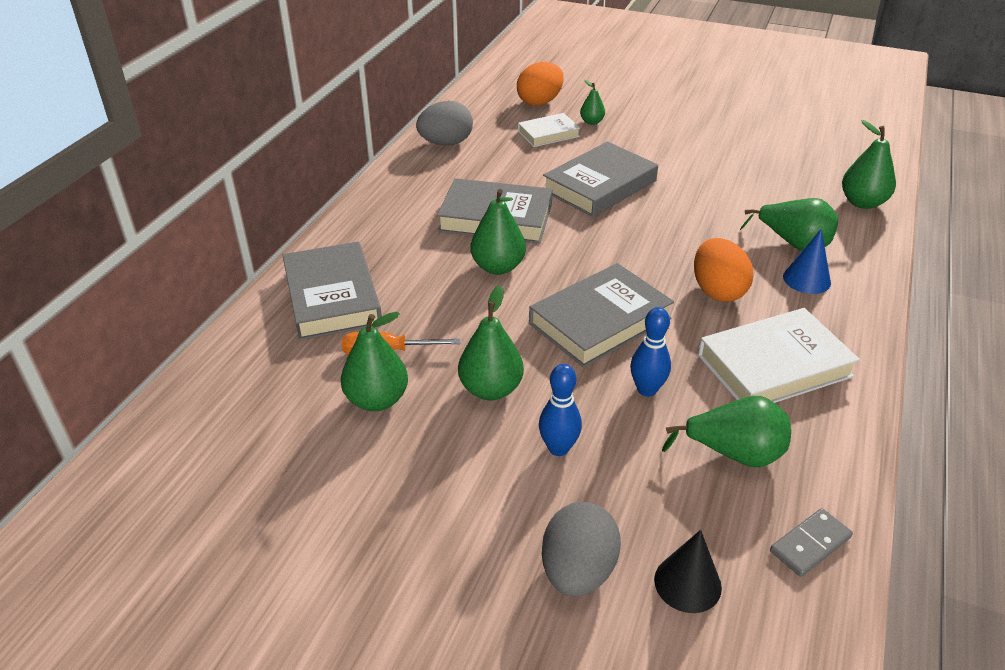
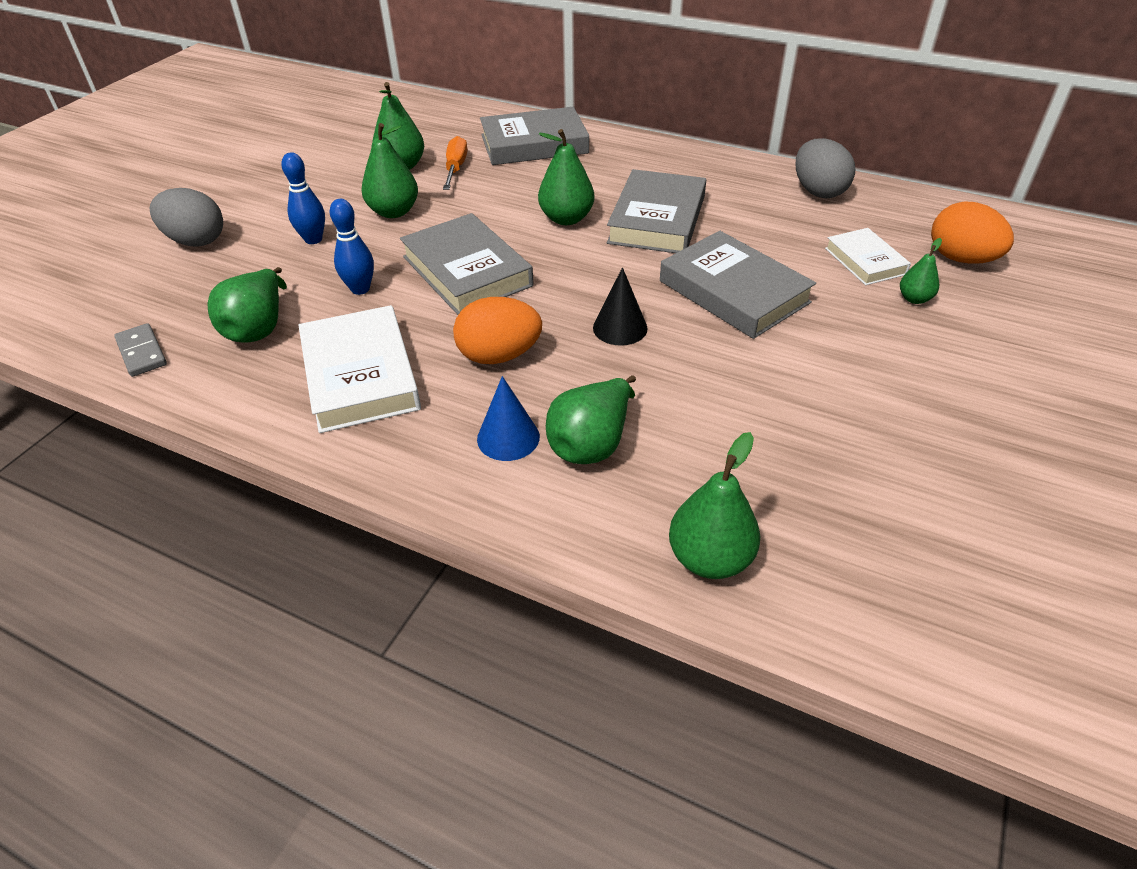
camera: 95 degrees right, 5 degrees up
(687, 583) = (153, 285): black cone -> black cone (620, 328)

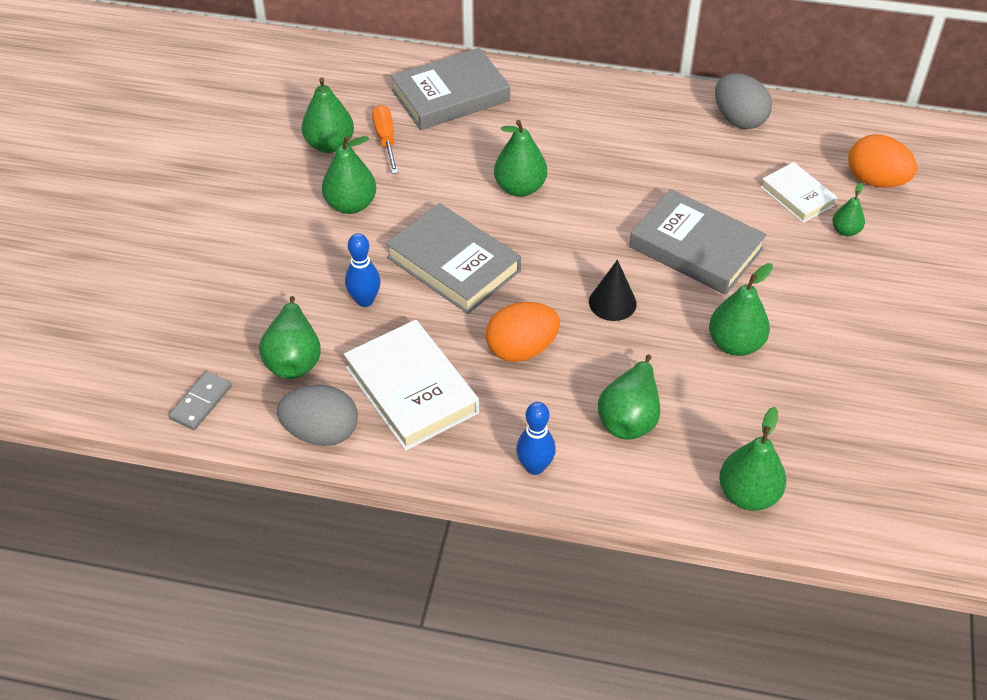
camera: 15 degrees left, 5 degrees up
(142, 352) = (201, 403): grey domino -> grey domino turned 75 degrees clockwise
(196, 241) = (173, 271): grey egg -> grey egg (321, 432)
(313, 239) = (289, 251): blue bowling pin -> blue bowling pin (535, 467)
(508, 437) = (561, 425): blue cone -> none
(657, 219) = (604, 176): grey book -> none
(748, 388) = (735, 344): none -> green pear

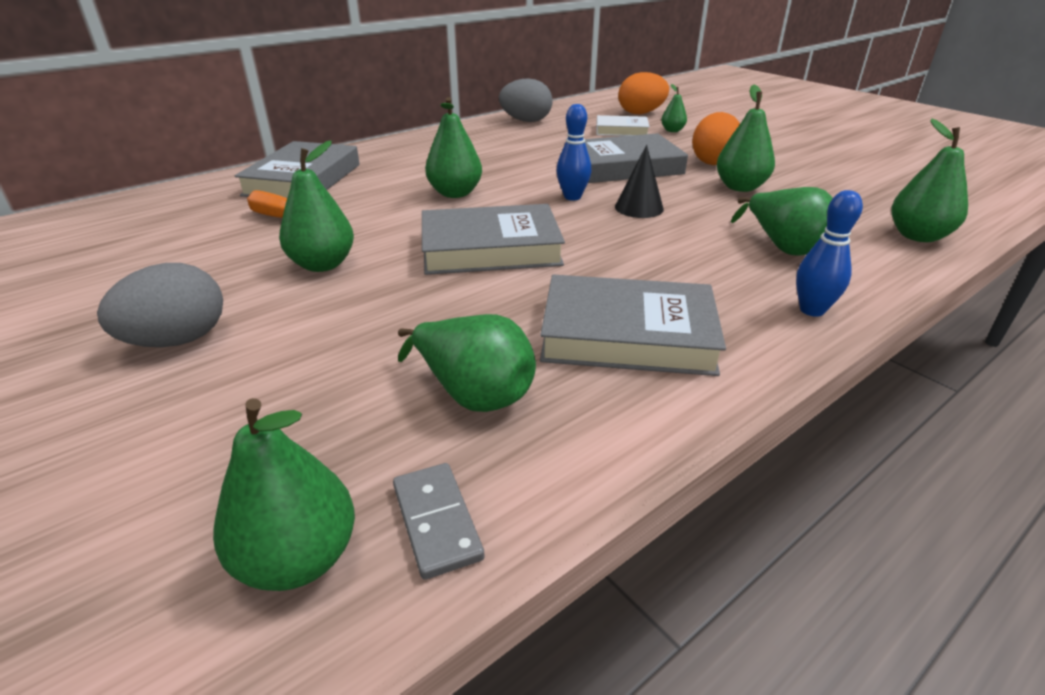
camera: 50 degrees left, 15 degrees down
(321, 432) = (626, 427): grey egg -> grey egg (178, 340)
(330, 145) = (228, 244): green pear -> green pear (298, 559)
(365, 300) = (460, 309): blue bowling pin -> blue bowling pin (572, 197)
(411, 390) = (627, 334): white book -> grey book
(521, 349) = (643, 259): orange egg -> orange egg (713, 162)

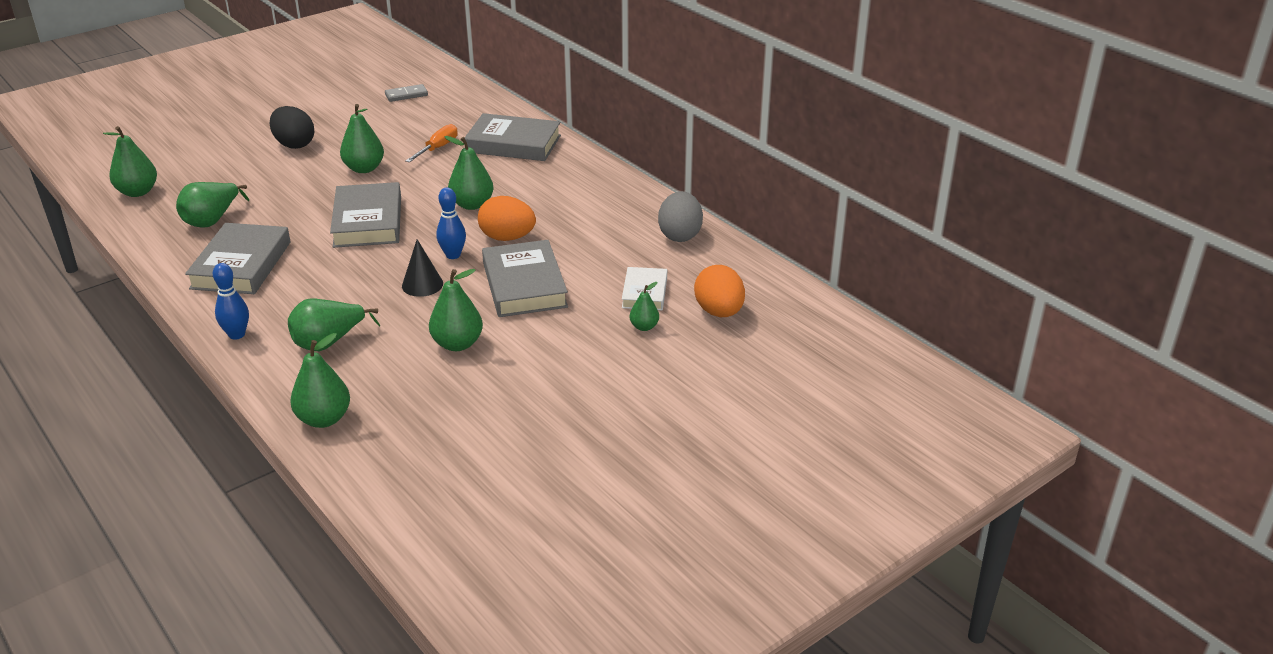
camera: 90 degrees right, 0 degrees up
(178, 340) = (294, 144): grey egg -> black egg
(437, 521) = (138, 216): grey domino -> grey domino (406, 95)
(713, 162) = (532, 339): orange egg -> orange egg (507, 238)

